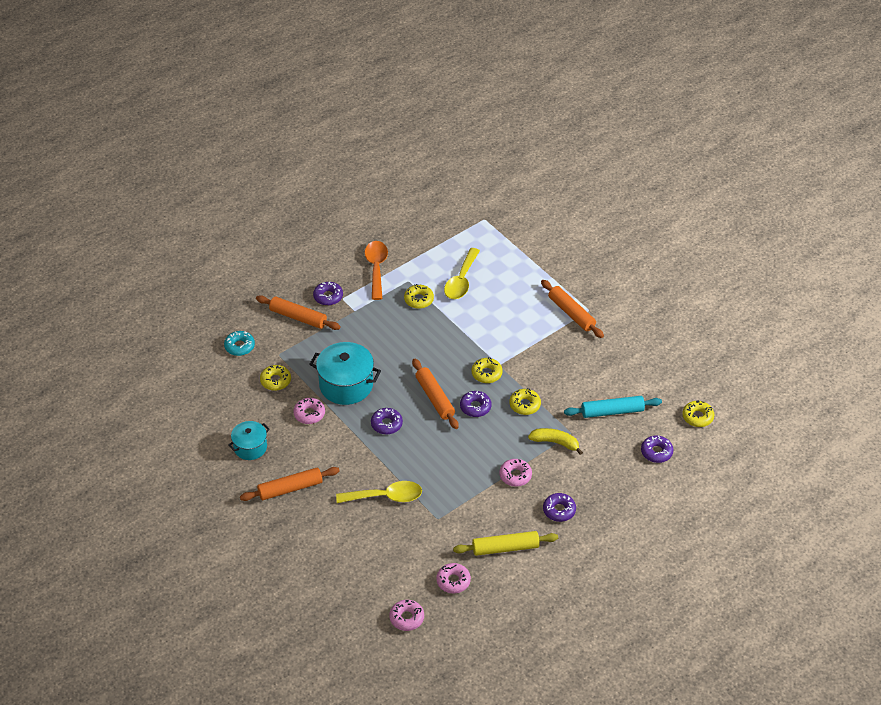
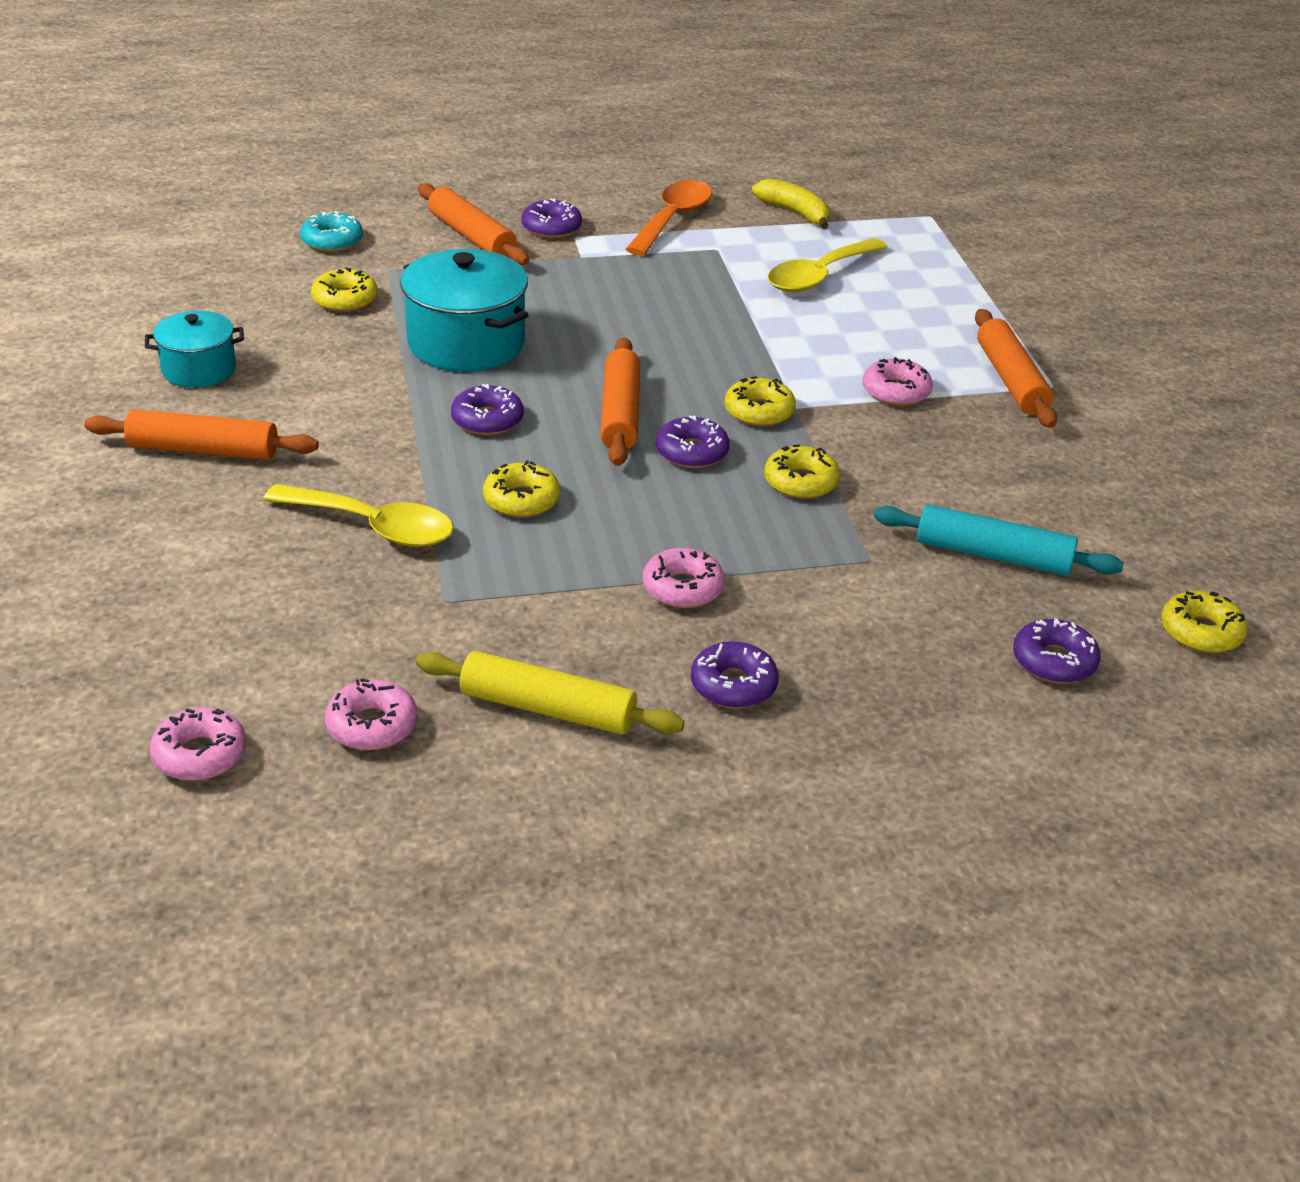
camera: 25 degrees right, 10 degrees down
(309, 414) = (356, 360): pink donut -> pink donut (896, 391)
(419, 300) = (714, 277): yellow donut -> yellow donut (521, 500)
(555, 442) = (820, 564): yellow banana -> yellow banana (795, 212)

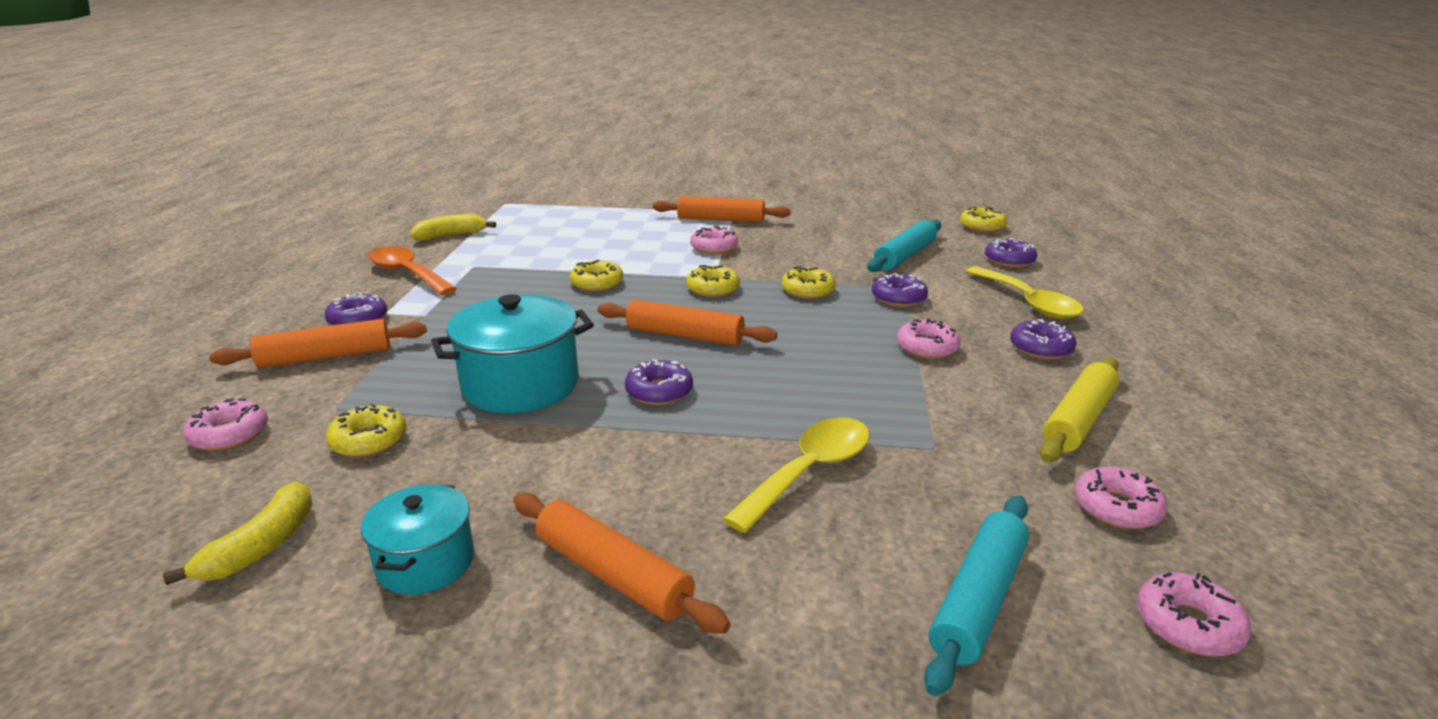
camera: 70 degrees left, 10 degrees down
(201, 303) = (261, 546): none -> yellow banana
(203, 450) = (613, 574): orange rolling pin -> orange rolling pin turned 75 degrees counterclockwise
(209, 633) = (978, 600): none -> turquoise rolling pin
(332, 241) = (229, 434): turquoise donut -> pink donut
(521, 500) = (792, 393): yellow donut -> yellow donut (597, 283)
(692, 452) = (754, 318): purple donut -> purple donut (898, 298)
(819, 276) = (549, 243): yellow spoon -> yellow spoon (1028, 302)

